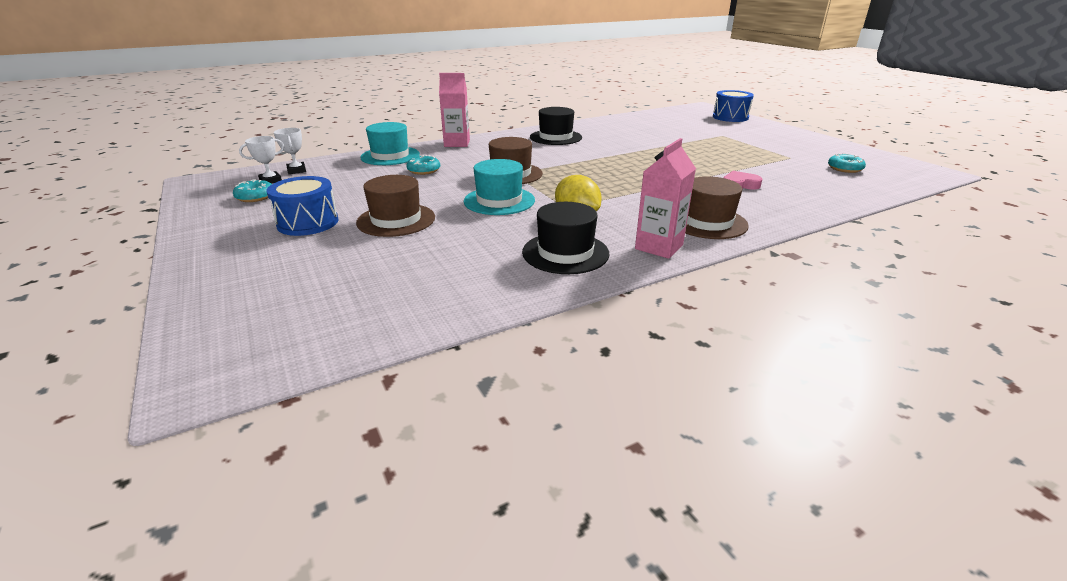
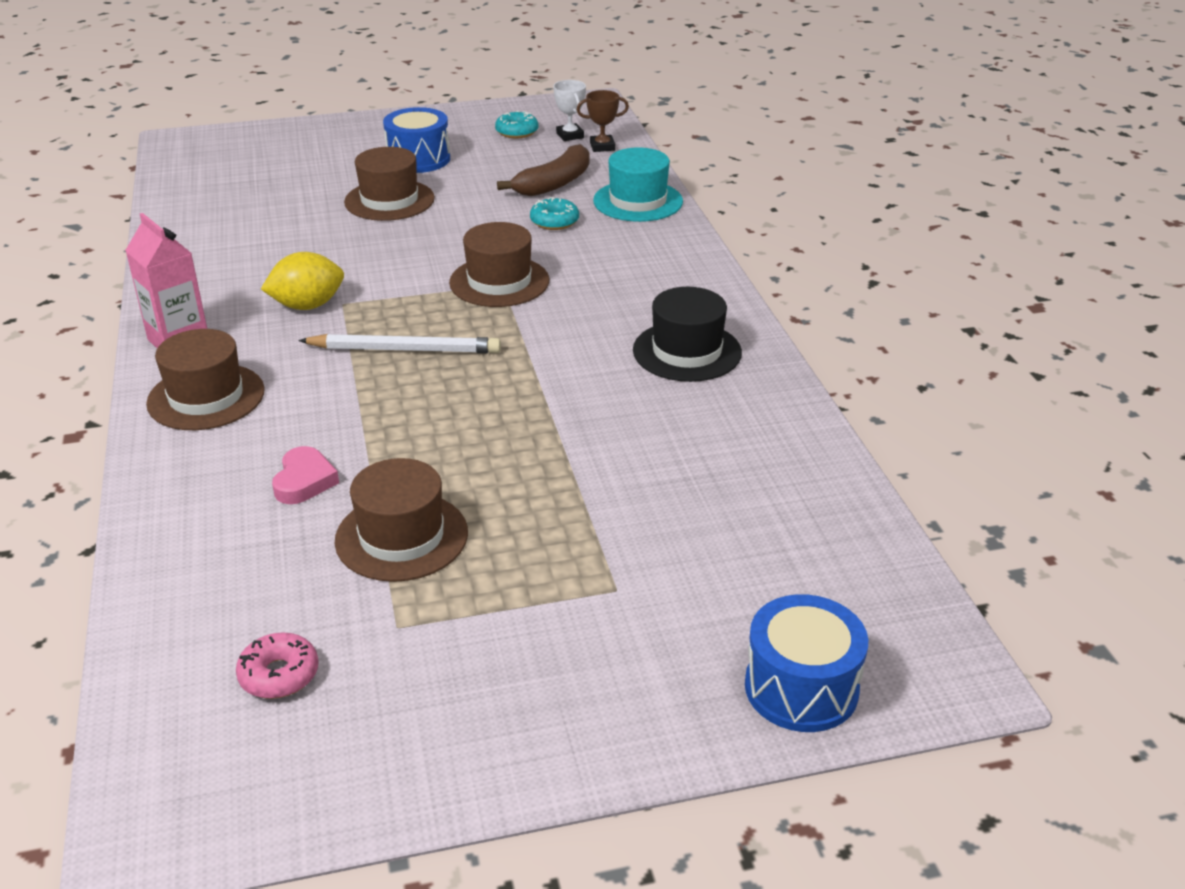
camera: 105 degrees right, 5 degrees up
(296, 170) = (602, 147): white trophy -> brown trophy
(362, 176) = (554, 183): none -> brown banana
(457, 143) = (685, 253): pink carton -> none
(499, 201) = (400, 262): turquoise hat -> none
(565, 253) = (222, 282): black hat -> none
(604, 184) = (405, 349): none -> white pencil
(745, 163) = (401, 537): none -> brown hat
(844, 169) = (279, 675): turquoise donut -> pink donut

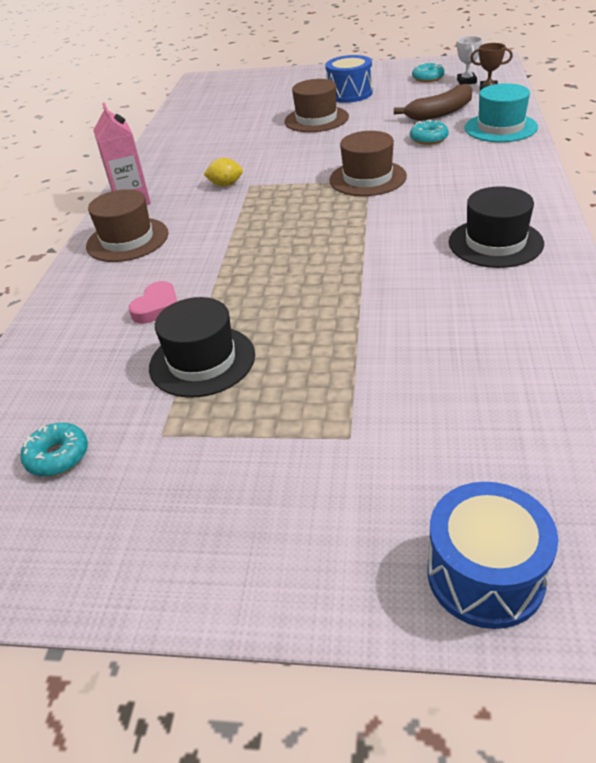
camera: 25 degrees right, 5 degrees up
(279, 675) = (58, 456): pink donut -> turquoise donut
(307, 306) = (225, 185): yellow lemon -> yellow lemon, size x0.66
(401, 537) = (202, 361): brown hat -> black hat
(405, 349) = (276, 220): white pencil -> none

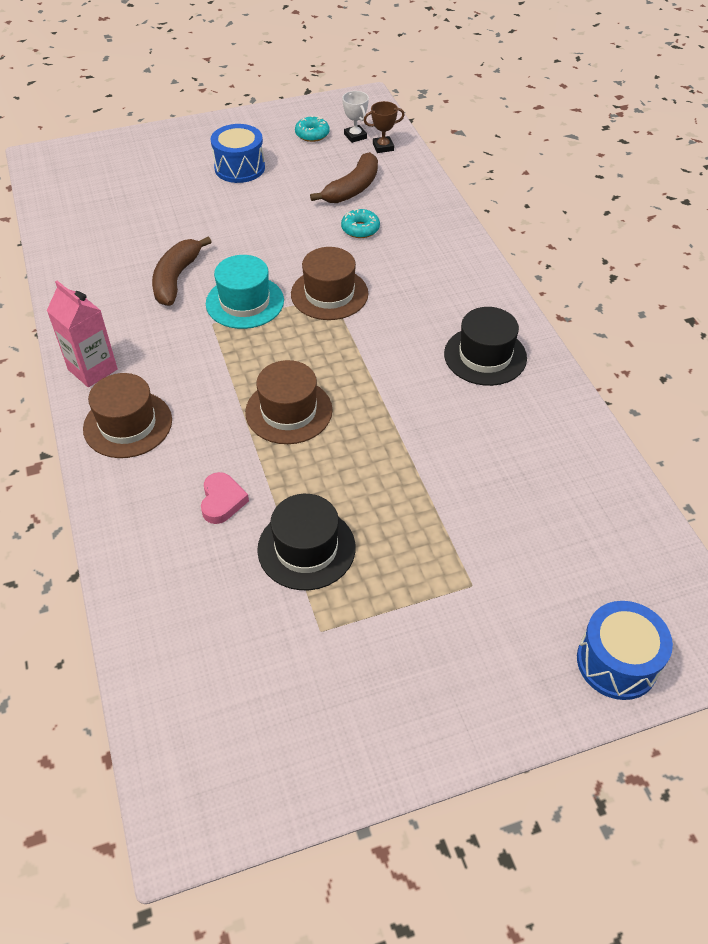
camera: 30 degrees left, 10 degrees up
(58, 456) = (244, 680): turquoise donut -> none
(225, 185) = (185, 327): yellow lemon -> none
(244, 154) = (176, 278): none -> brown banana
(316, 119) = (225, 213): brown hat -> brown hat (289, 411)
(500, 128) = (421, 204): turquoise hat -> turquoise hat (245, 302)

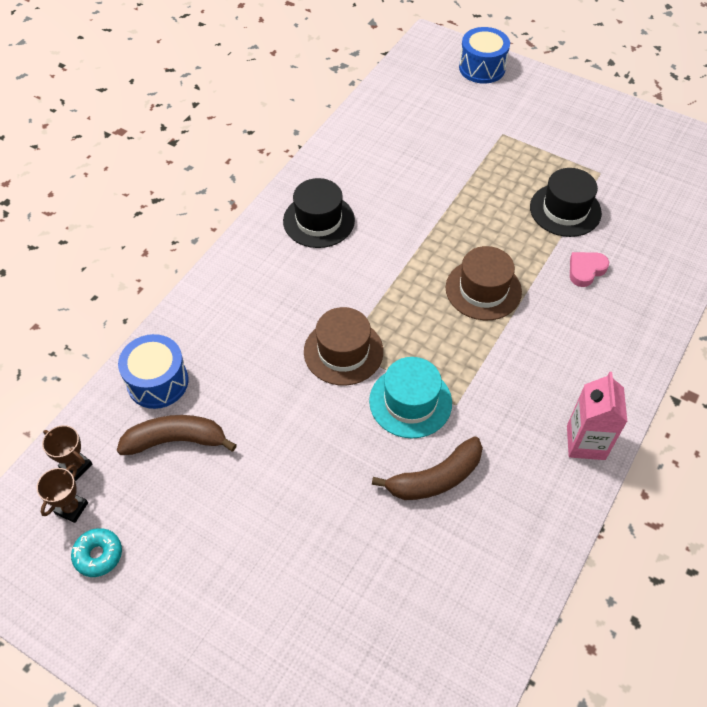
camera: 130 degrees left, 5 degrees up
(128, 424) = (599, 371): brown hat -> none
(239, 168) = (222, 575): blue drum -> blue drum (158, 382)
(355, 136) = (71, 508): white trophy -> brown trophy
(360, 229) = (236, 390): turquoise donut -> none

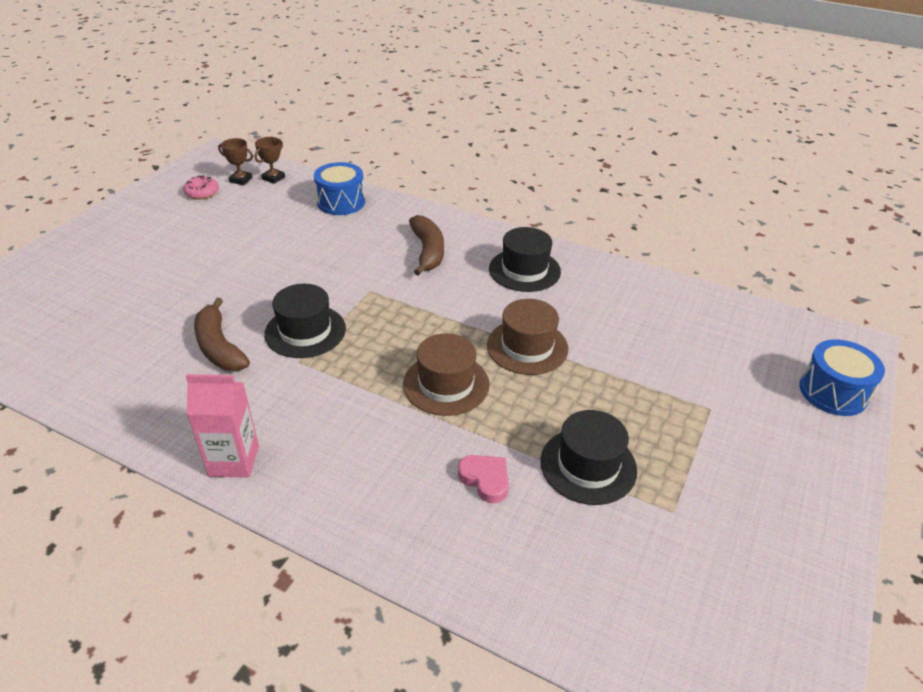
camera: 85 degrees right, 15 degrees down
(98, 555) = (202, 193): turquoise donut -> pink donut
(176, 440) = (286, 214): brown banana -> brown banana (428, 251)
(343, 351) = (365, 290): brown hat -> brown hat (527, 347)
(410, 402) = (305, 331): turquoise hat -> black hat

